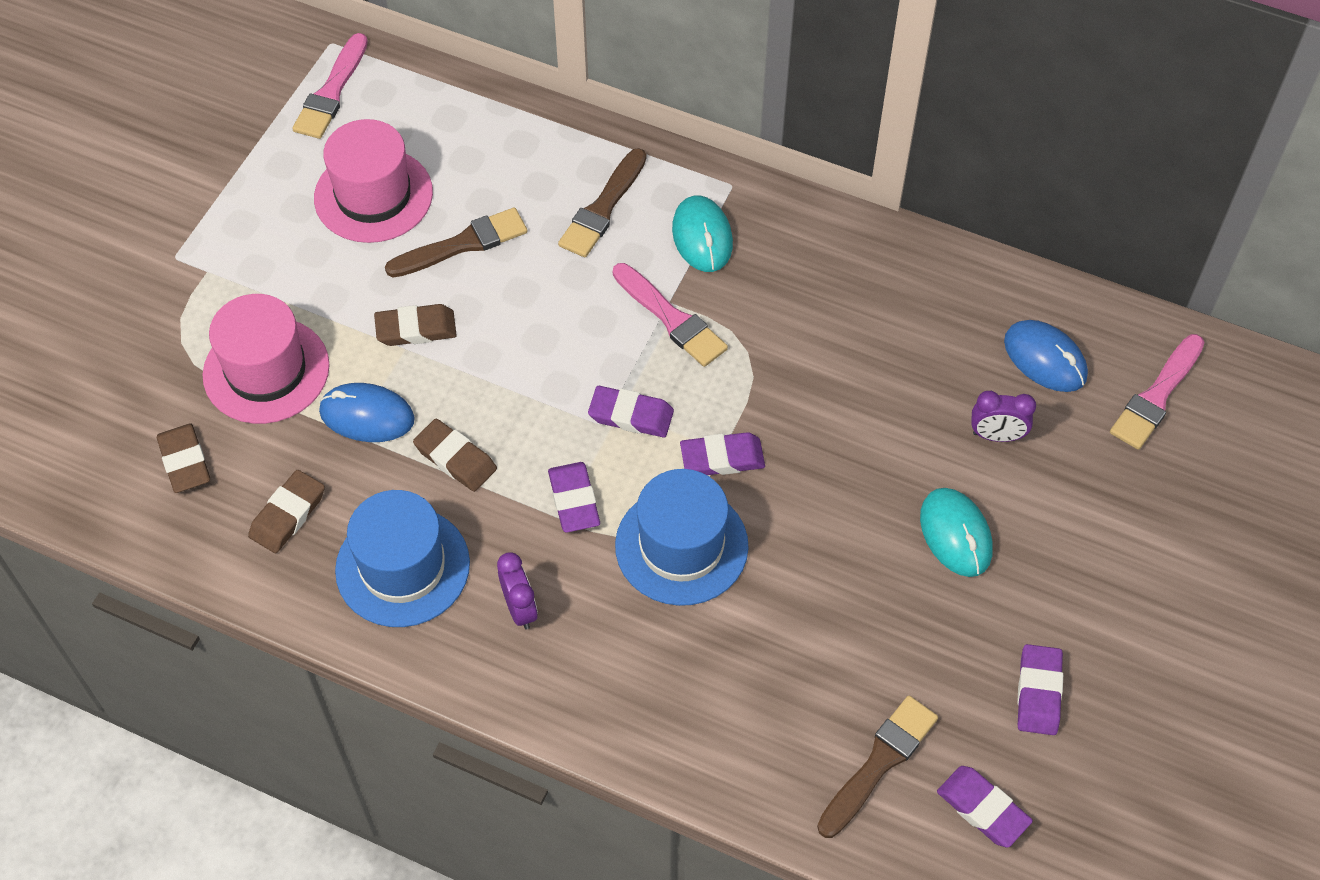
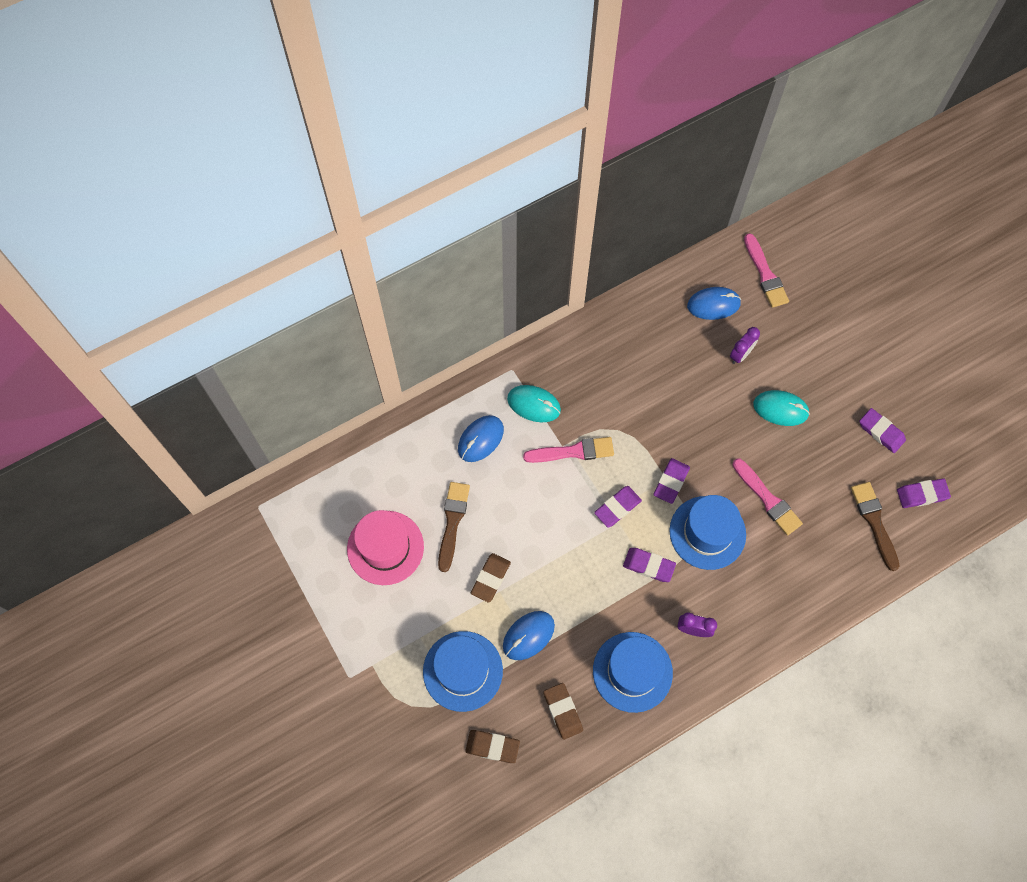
camera: 55 degrees left, 10 degrees up
(266, 370) = (462, 671): pink hat -> blue hat
(331, 92) = (295, 527): pink brush -> pink brush (767, 499)
(455, 458) = (585, 607): brown eraser -> none
(603, 208) = (480, 439): brown brush -> blue mouse

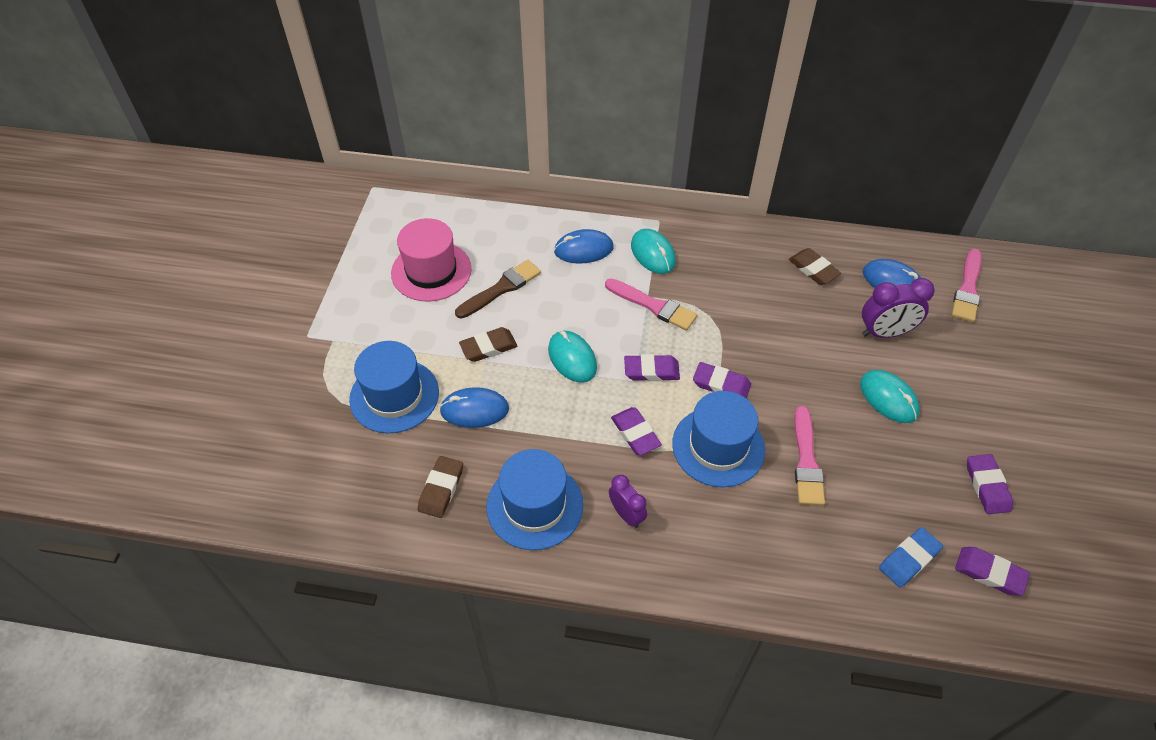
camera: 40 degrees right, 15 degrees down
(492, 747) = (355, 469): brown eraser -> brown eraser (813, 269)
(556, 540) = (572, 358): none -> turquoise mouse
(671, 482) = (721, 384): purple eraser -> purple eraser turned 45 degrees clockwise
(740, 355) = (885, 333): purple clock -> purple clock, size x1.55
(874, 522) = (909, 559): brown brush -> blue eraser

